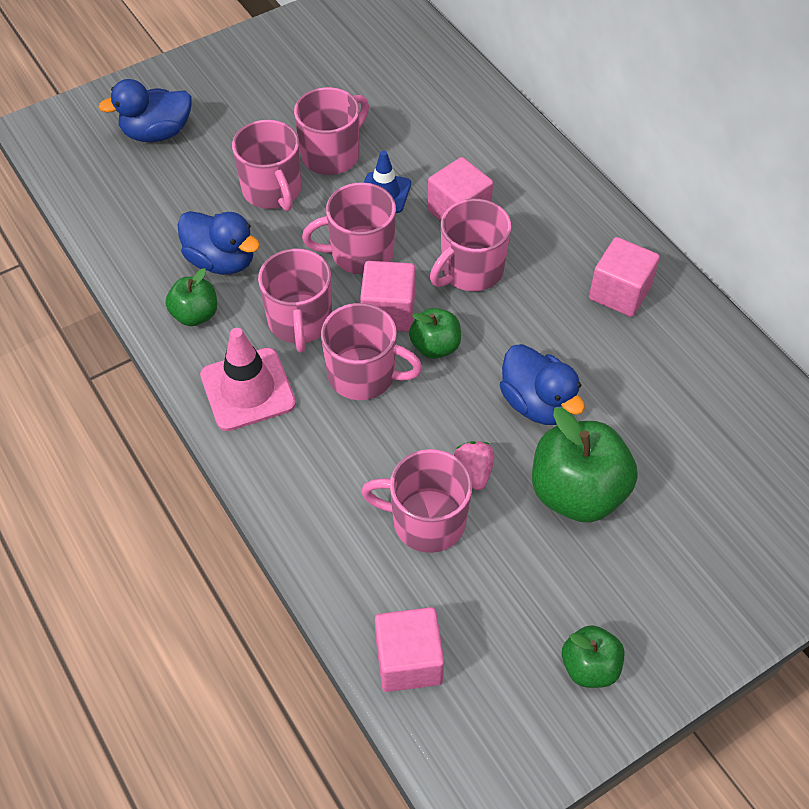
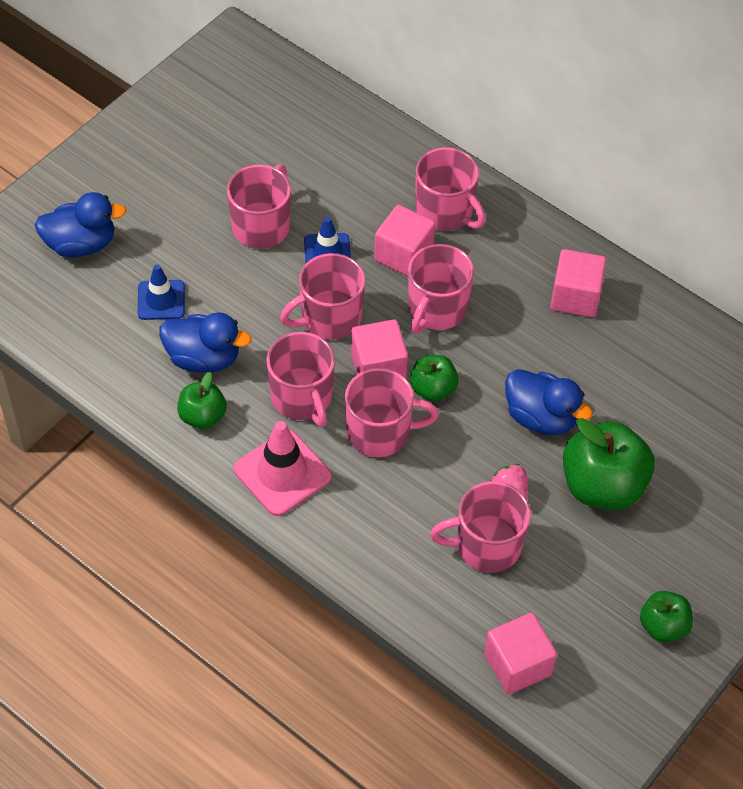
camera: 20 degrees left, 0 degrees up
(157, 133) = (81, 244): blue duck -> blue duck turned 150 degrees counterclockwise
(206, 199) = (161, 300): none -> blue traffic cone
(272, 191) = (221, 276): pink mug -> pink mug (445, 212)

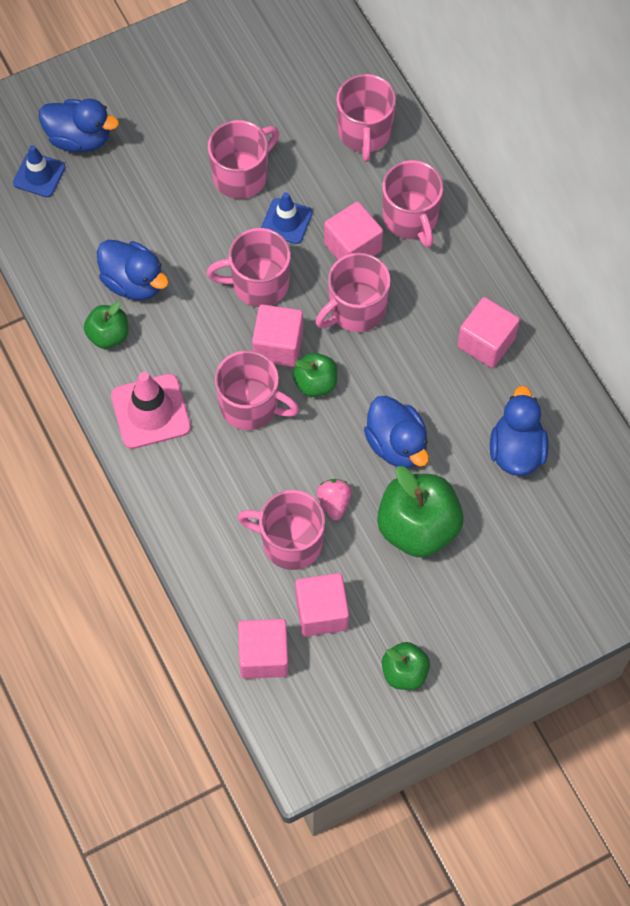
camera: 25 degrees right, 10 degrees up
(161, 300) = (123, 215): blue traffic cone -> blue traffic cone (39, 175)
(302, 398) = (200, 349): pink mug -> pink mug (364, 133)
(552, 600) = (321, 612): none -> pink cube
(656, 382) = (516, 450): none -> blue duck

